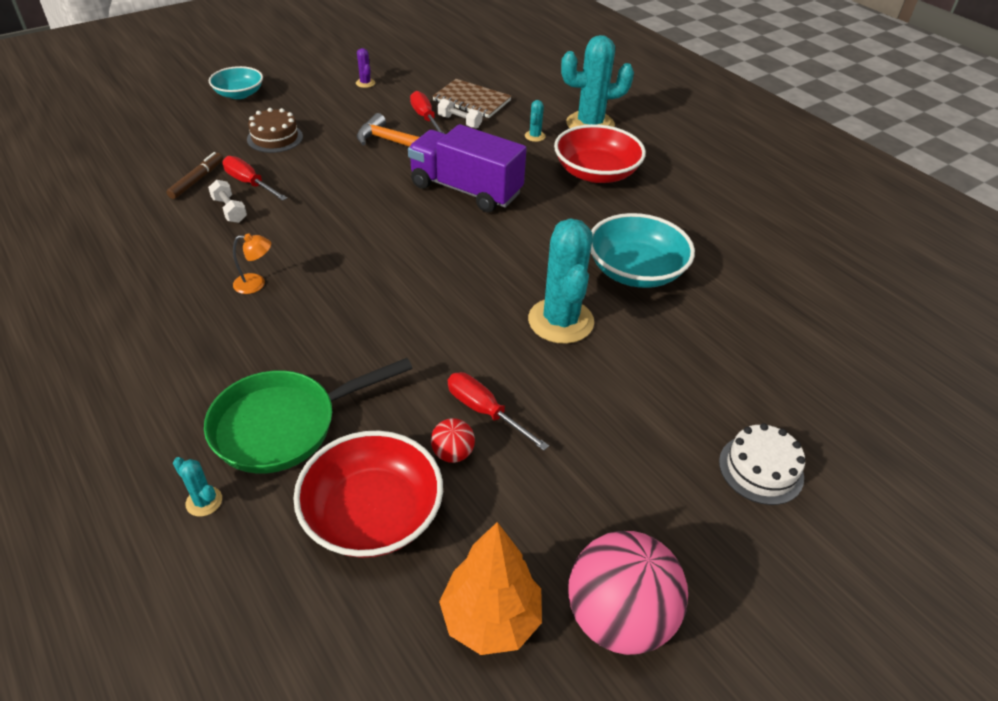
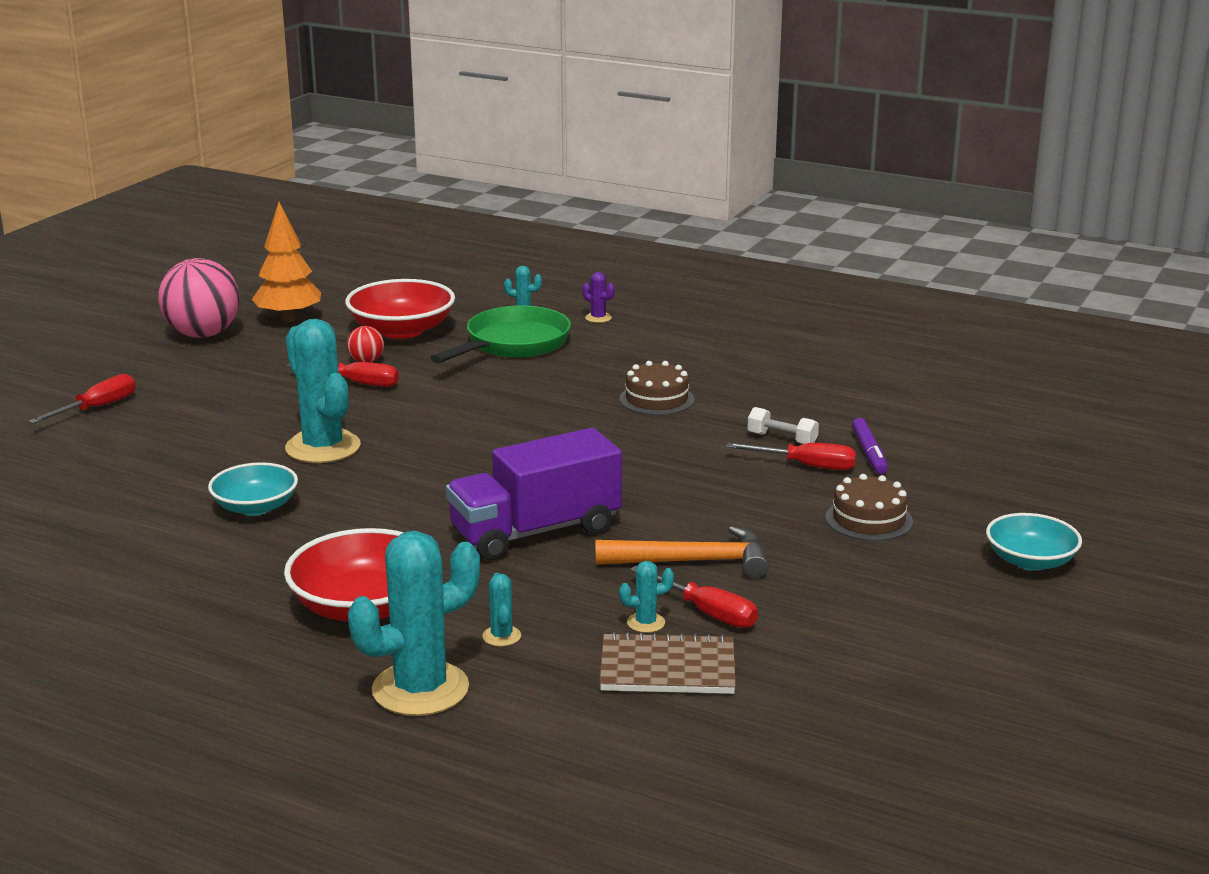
camera: 155 degrees right, 20 degrees down
(197, 180) = (869, 453): brown marker -> purple marker
(256, 284) = (656, 399): orange lamp -> brown cake
(365, 83) = (884, 642): purple cactus -> purple cactus (598, 318)
(459, 122) = (646, 623): white dumbbell -> turquoise cactus
(466, 190) = (535, 532): purple truck -> purple truck turned 150 degrees clockwise
(635, 271) = (255, 507): turquoise bowl -> turquoise bowl, size x0.65
(761, 469) = (97, 408): white cake -> red screwdriver

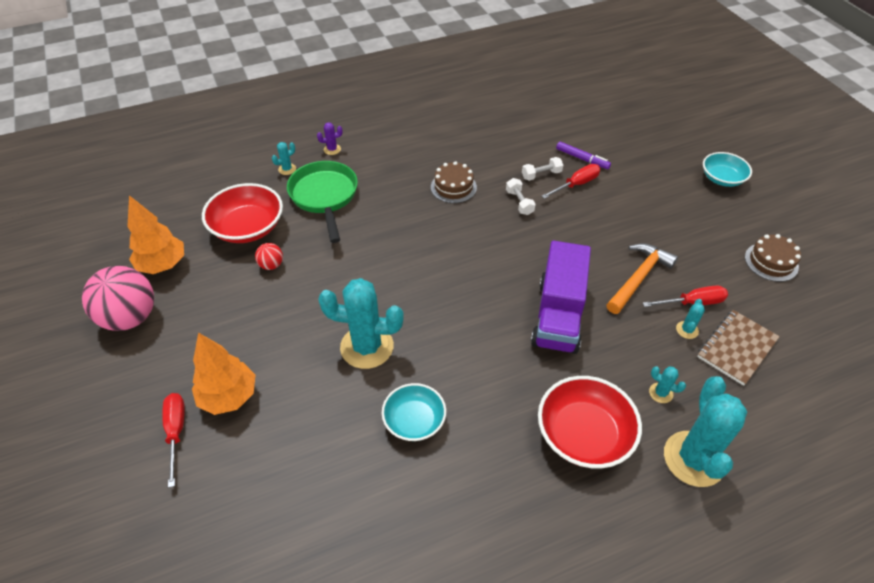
camera: 50 degrees left, 25 degrees up
(167, 412) = (229, 397): none -> orange tree
(357, 383) = (297, 285): red screwdriver -> none
(701, 444) = (519, 202): none -> white dumbbell
(869, 519) = (646, 198): brown cake -> brown cake (771, 262)

